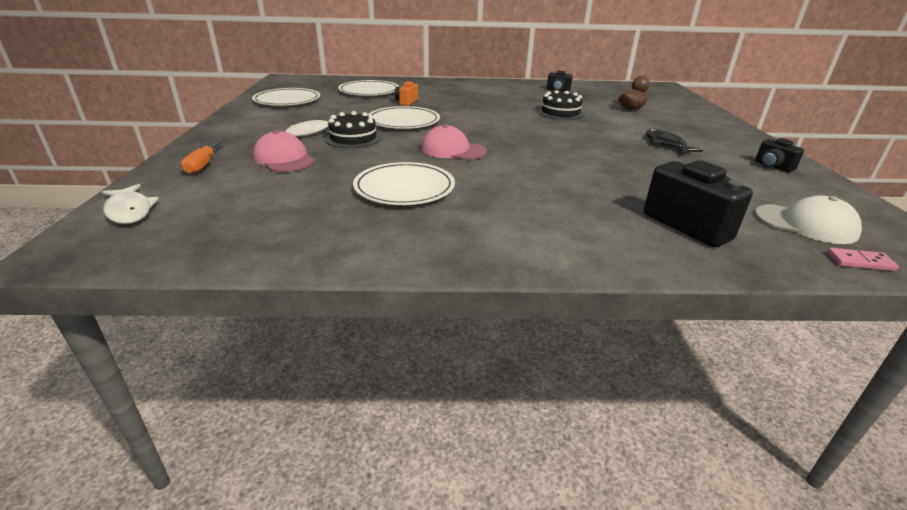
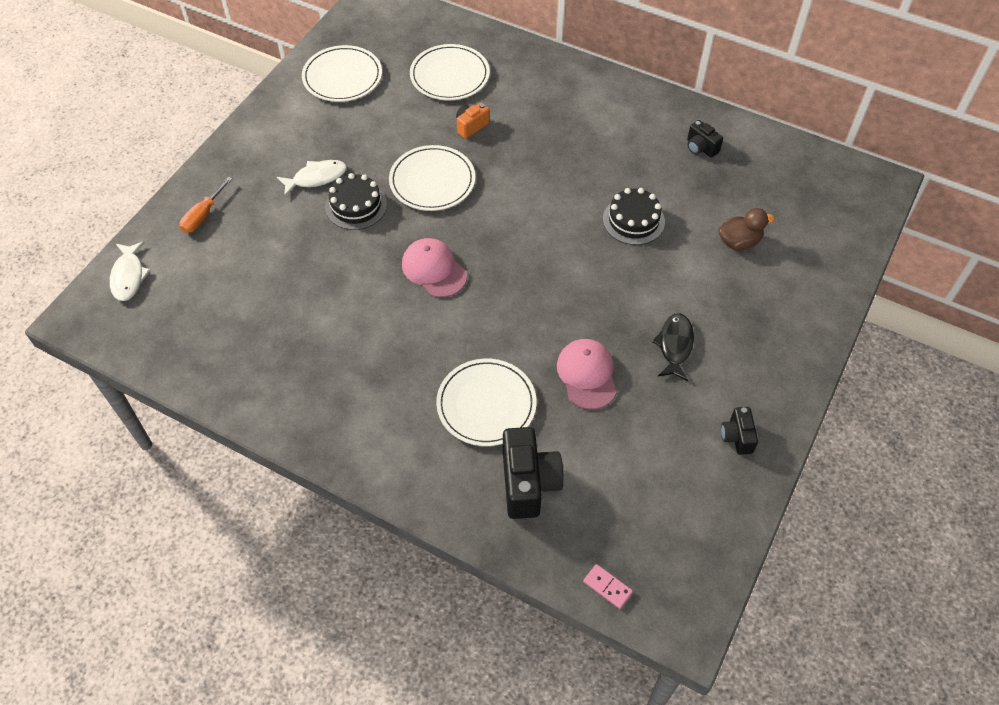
camera: 30 degrees right, 25 degrees up
(284, 159) = (271, 229): pink cap -> pink cap (587, 375)
(404, 187) = (341, 324): white plate -> white plate (486, 404)
(805, 224) = (632, 529): white cap -> none

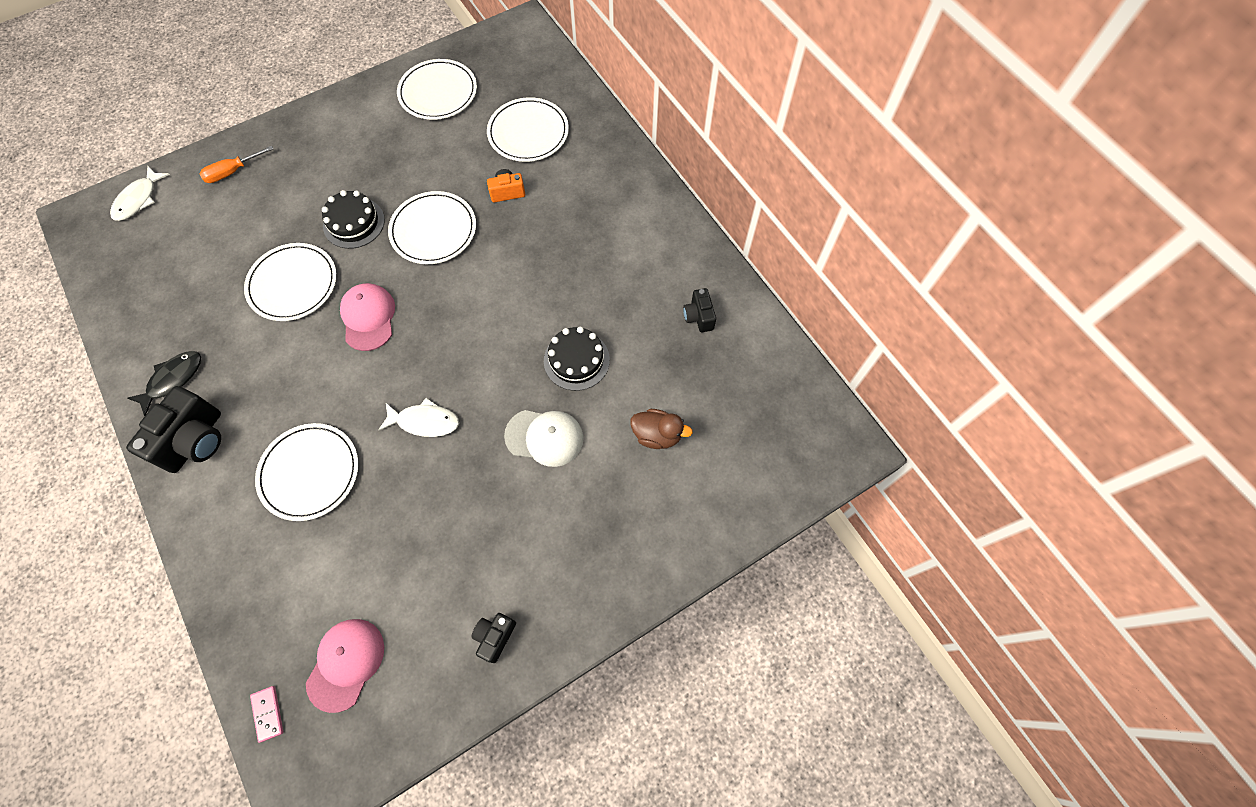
camera: 30 degrees right, 10 degrees up
(316, 178) = (343, 180): white fish -> white fish (425, 421)
(342, 275) = (293, 284): none -> white plate
(528, 483) = (284, 570): black camera -> black camera (195, 441)
(587, 375) = (414, 493): pink cap -> pink cap (346, 664)
(655, 285) = (544, 437): none -> white cap
(675, 345) = (513, 509): black fish -> black fish (173, 379)

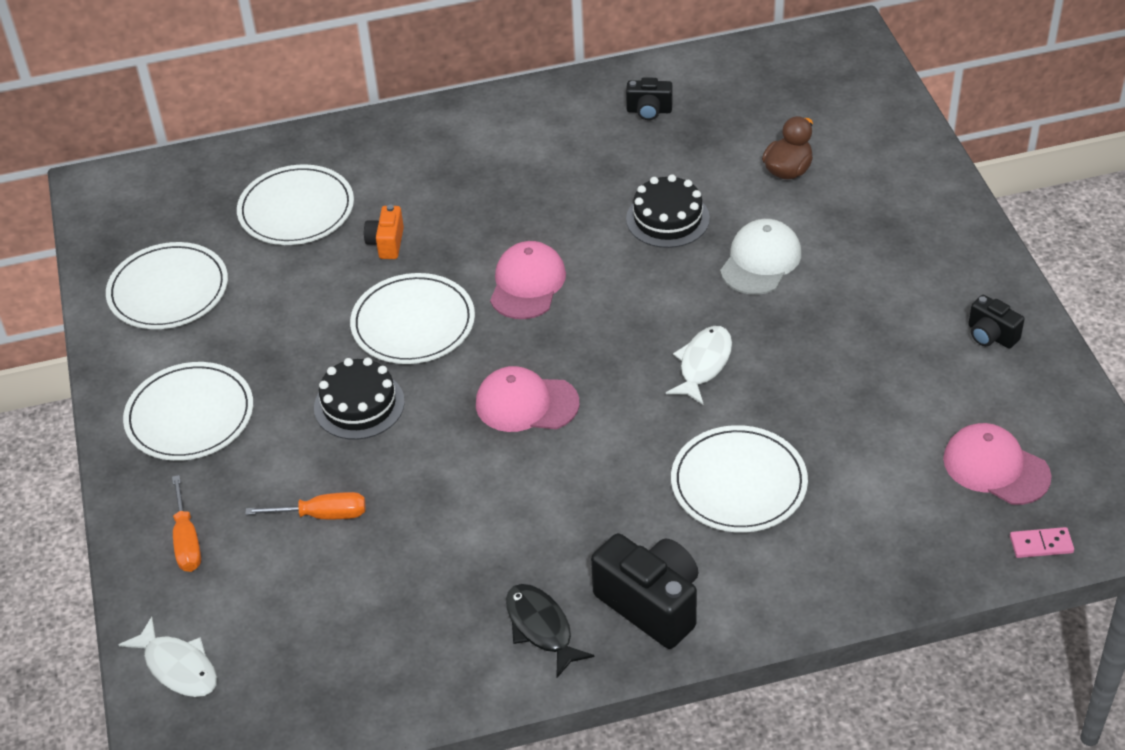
camera: 70 degrees left, 20 degrees down
(258, 232) = (322, 515): none -> orange screwdriver
(293, 284) = (434, 480): white plate -> white plate (190, 415)
(485, 286) = (527, 284): none -> pink cap

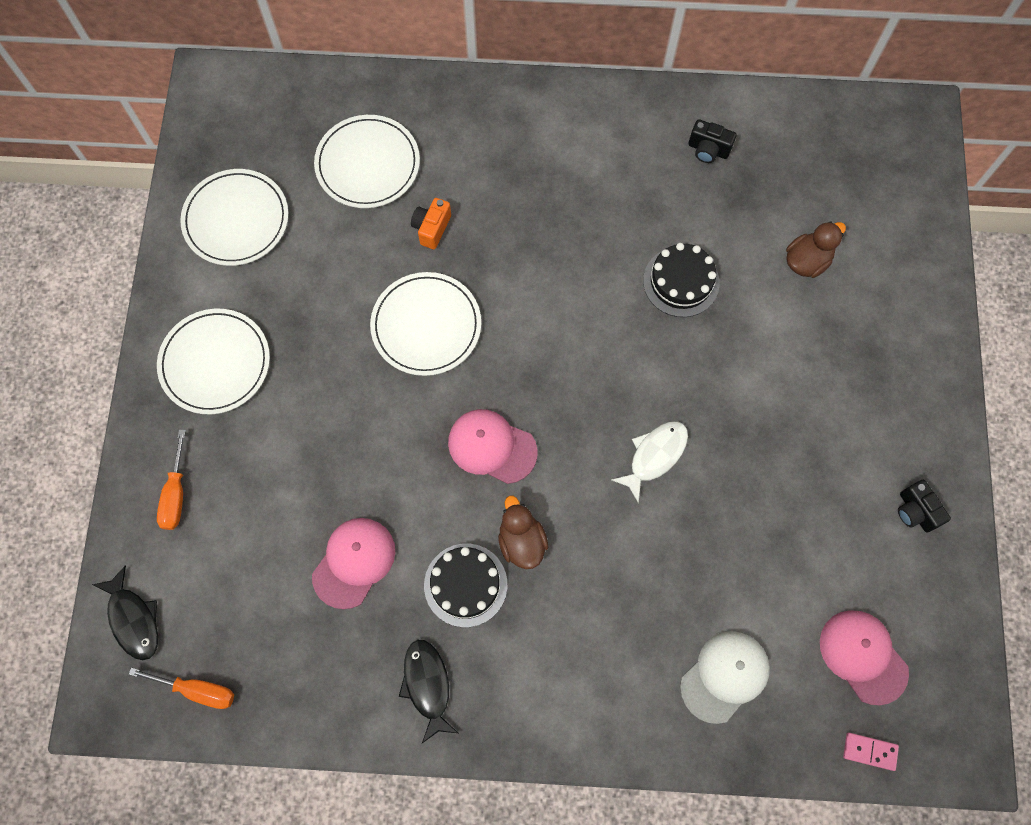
camera: 15 degrees right, 25 degrees up
(178, 667) = (133, 619): white fish -> black fish
(322, 515) = (290, 506): orange screwdriver -> orange screwdriver (197, 690)
(359, 405) = (354, 399): black cake -> black cake (465, 585)
(527, 284) = (535, 315): pink cap -> pink cap (354, 562)
(592, 474) = (521, 541): none -> brown duck
(651, 604) = (523, 694): black camera -> none
(738, 483) = (639, 594): white plate -> none
(760, 261) = (745, 357): white cap -> white cap (724, 676)

